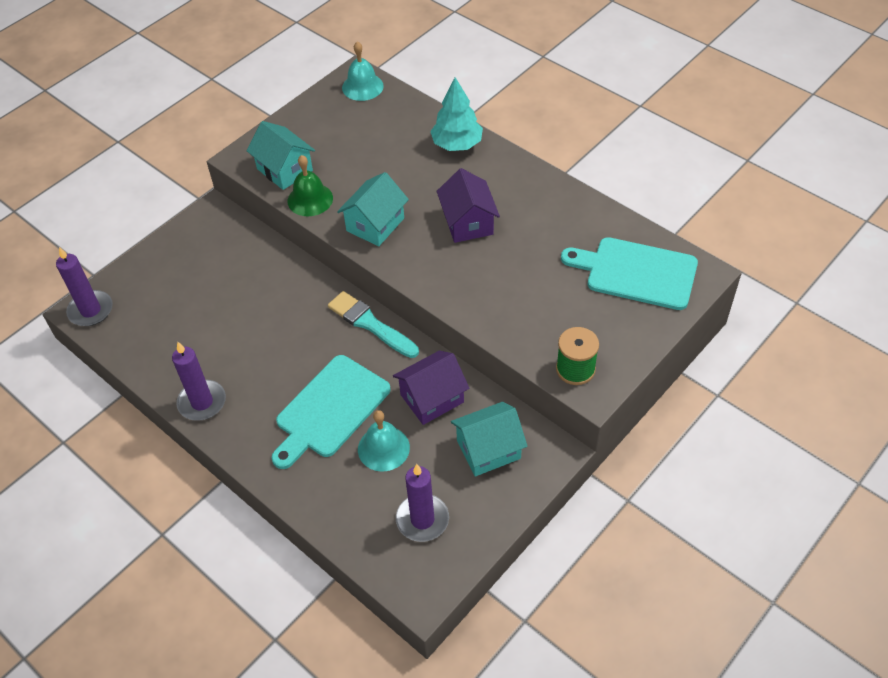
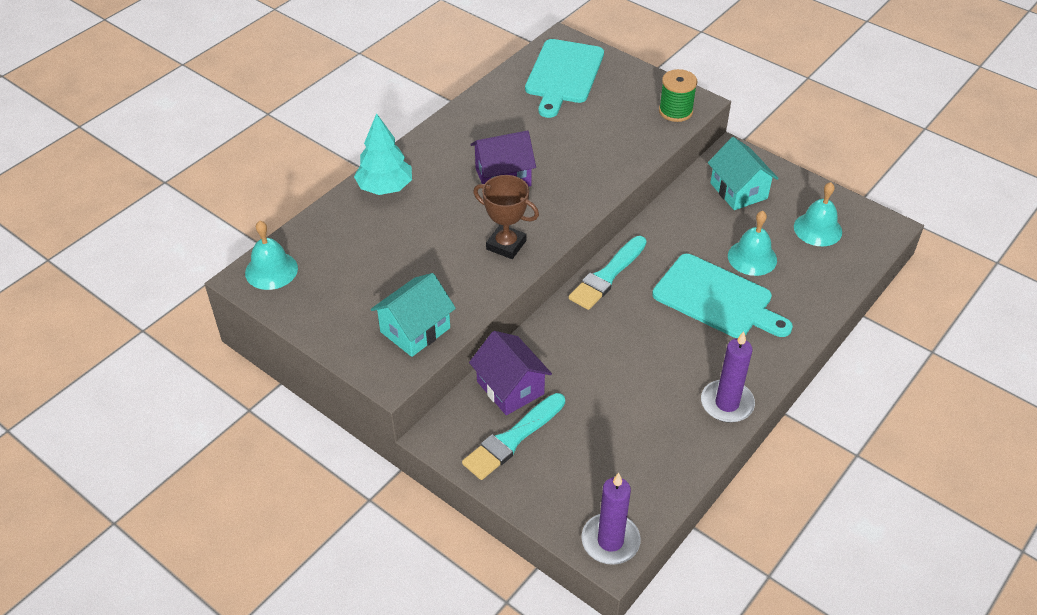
camera: 95 degrees left, 5 degrees down
(199, 254) = (512, 439): none -> turquoise brush
(310, 199) = (466, 302): green bell -> none
(375, 224) = (506, 245): turquoise house -> brown trophy
(422, 519) = (818, 229): purple candle -> turquoise bell
(432, 398) = (691, 228): purple house -> purple house (510, 388)

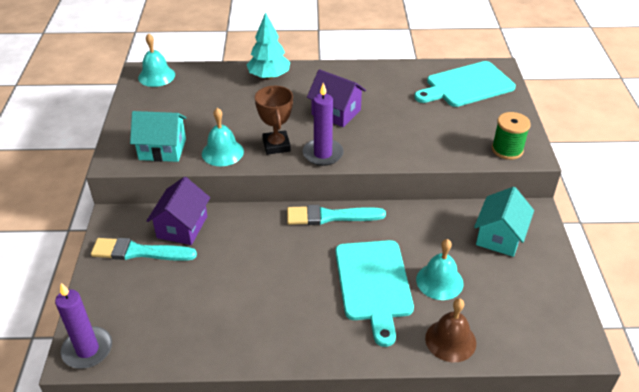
camera: 50 degrees right, 5 degrees down
(727, 403) = (273, 346): purple candle -> purple candle (323, 154)
(817, 292) = (450, 340): none -> brown bell
(818, 229) = (520, 304): turquoise bell -> turquoise bell (222, 152)

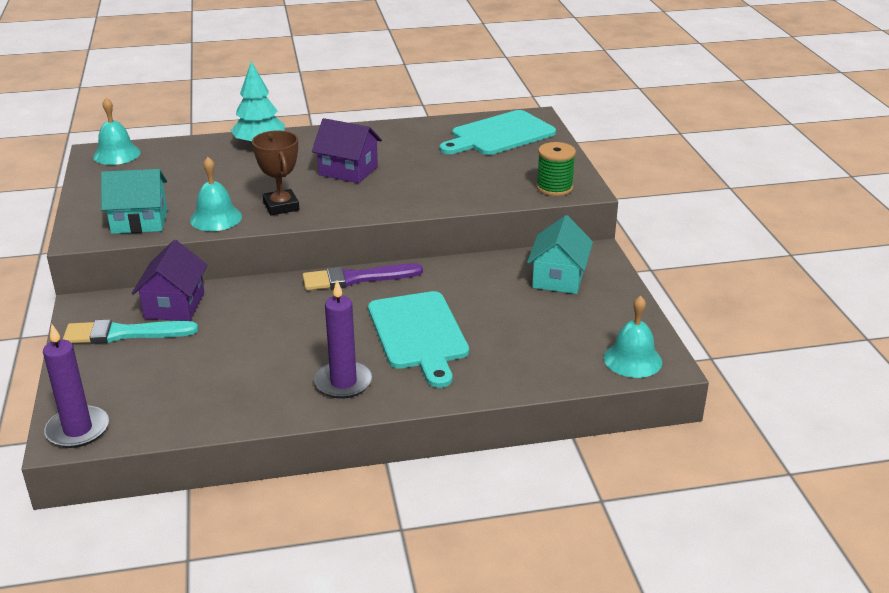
camera: 10 degrees left, 10 degrees down
(323, 154) = (339, 209): purple candle -> purple candle (343, 382)
(330, 216) = (356, 278): turquoise brush -> purple brush
(439, 281) = (495, 324): turquoise bell -> turquoise bell (632, 359)
(450, 340) = (516, 374): brown bell -> none

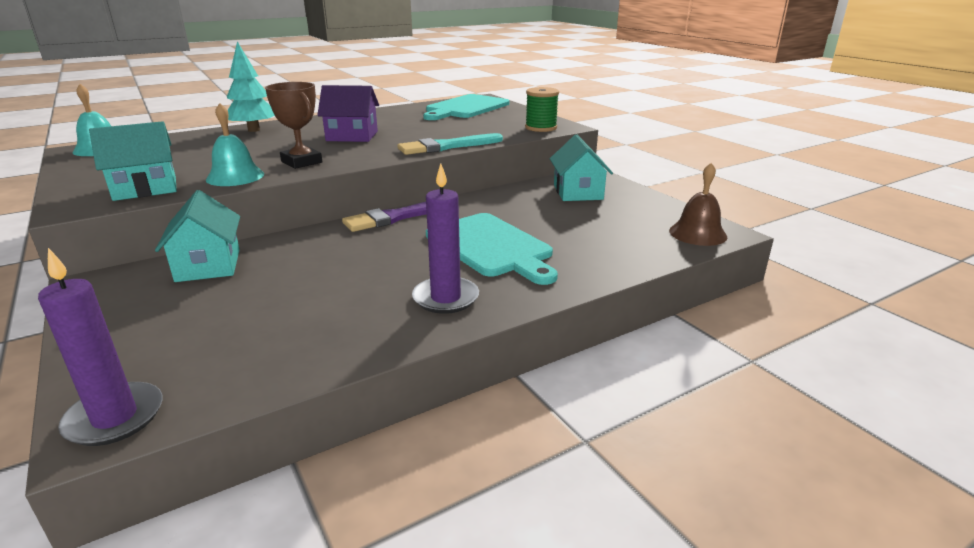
camera: 20 degrees left, 5 degrees down
(124, 334) = (153, 300): turquoise brush -> turquoise brush (447, 146)
(174, 305) = (208, 265): purple house -> turquoise house
(632, 359) = (697, 233): turquoise bell -> brown bell

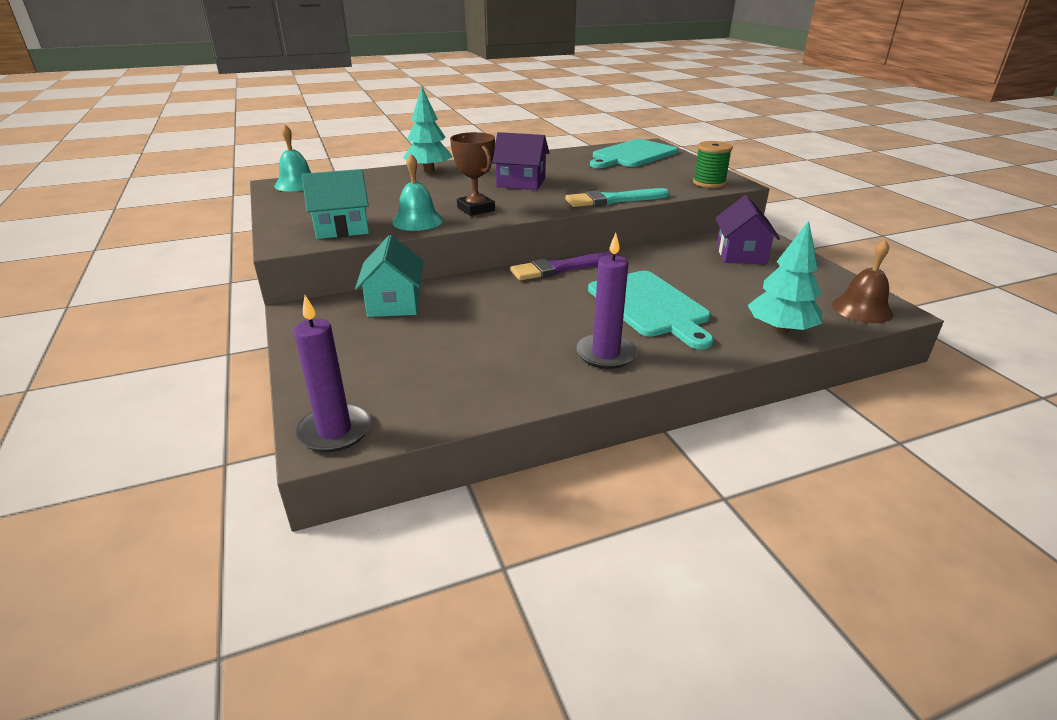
camera: 10 degrees right, 5 degrees up
(578, 192) = (741, 254): turquoise house -> purple house
(623, 259) = (780, 329): none -> turquoise tree

